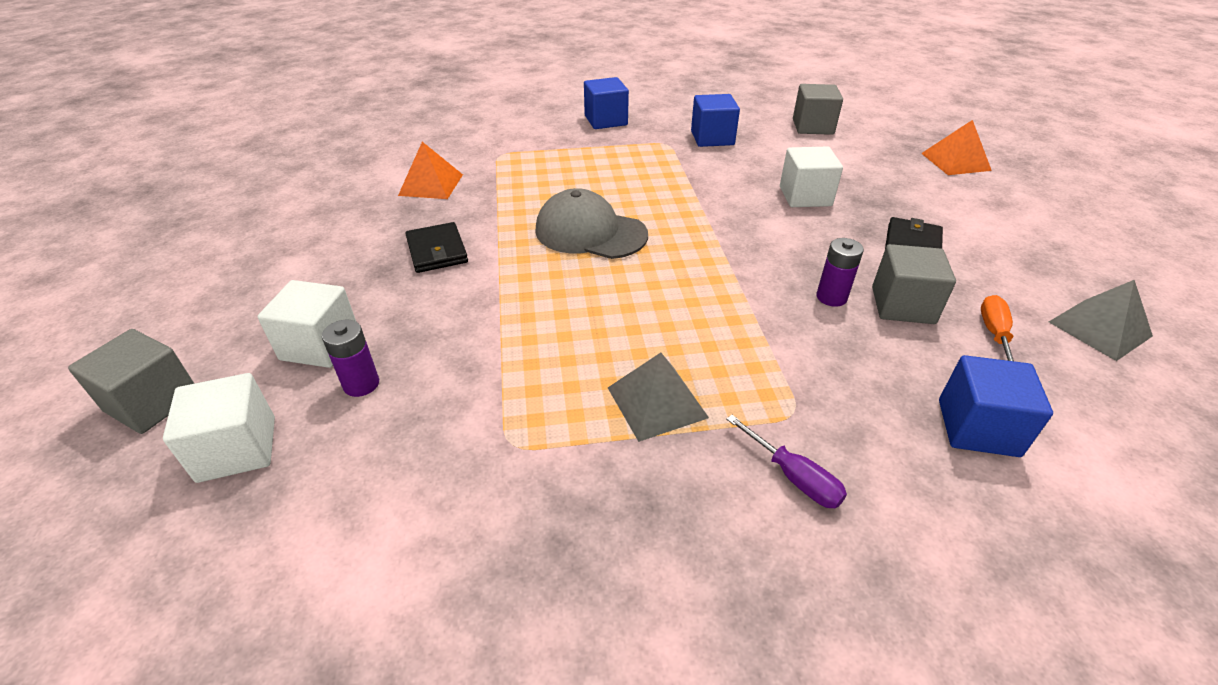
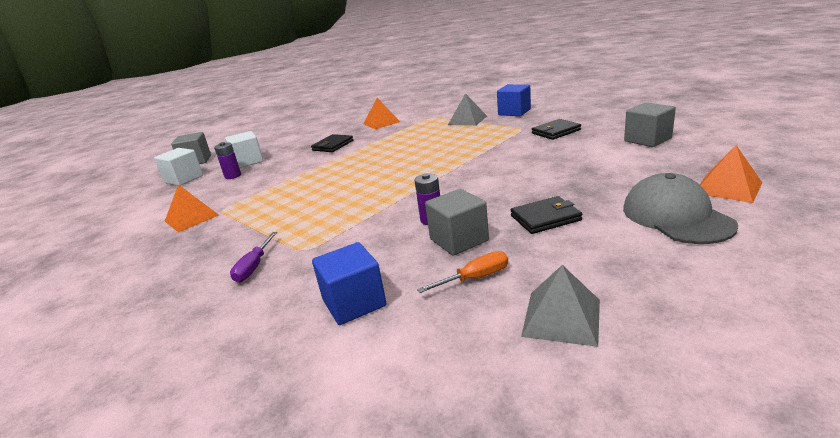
camera: 55 degrees right, 15 degrees down
(489, 493) = (191, 218): none -> orange pyramid
(590, 232) = (395, 156): grey cap -> grey cap (676, 216)
(657, 402) = (278, 220): grey pyramid -> grey pyramid (467, 120)
(712, 138) = (556, 132): blue cube -> black wallet
(805, 196) = (540, 173): white cube -> none

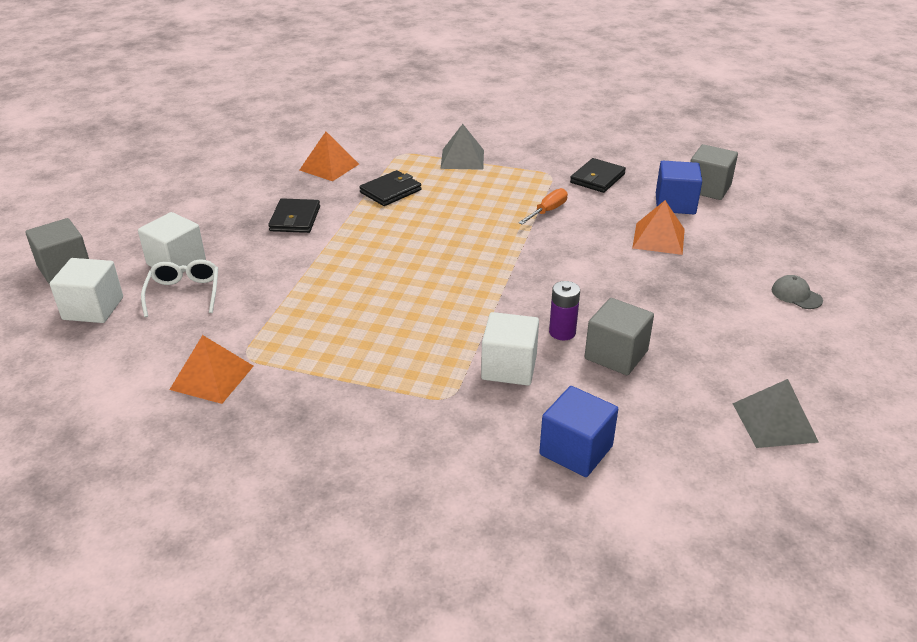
camera: 30 degrees left, 10 degrees up
(233, 176) = (184, 293): purple battery -> white glasses
(254, 267) = (407, 433): purple screwdriver -> none
(368, 237) = (509, 367): none -> white cube
(476, 278) = (671, 397): orange screwdriver -> orange screwdriver (548, 211)
(514, 112) = (516, 142): blue cube -> blue cube (675, 204)
(545, 218) = (681, 313): black wallet -> black wallet (390, 191)
(676, 216) = (796, 295): grey cap -> grey cap, size x0.46
(727, 187) = (818, 253): orange pyramid -> orange pyramid (658, 238)

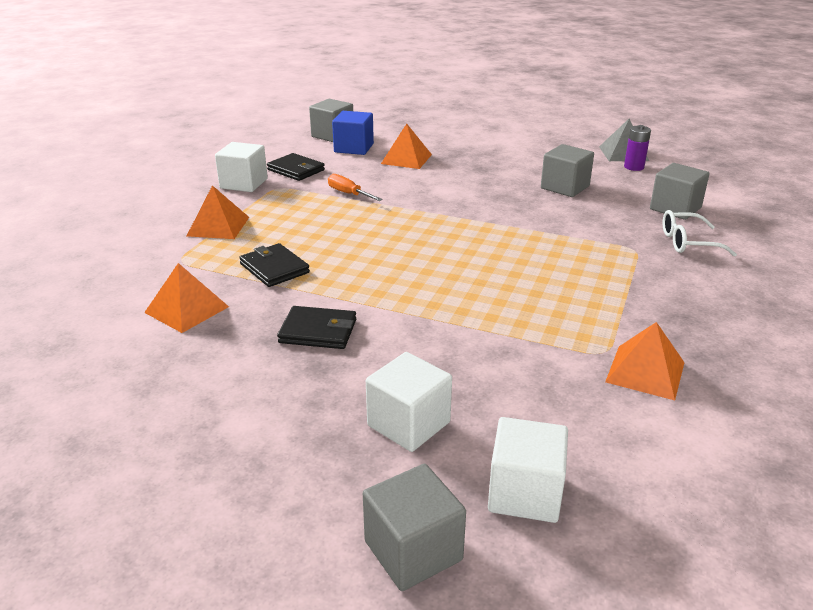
camera: 85 degrees left, 5 degrees down
(184, 293) = (485, 408): white glasses -> white glasses (687, 242)
(462, 159) = (218, 226): grey pyramid -> orange pyramid
(509, 367) = (589, 224): white cube -> white cube (244, 183)
(562, 332) = (539, 202): purple battery -> purple battery (634, 167)
(576, 450) = (675, 208): blue cube -> grey cube
(796, 295) = (487, 130): grey cap -> none

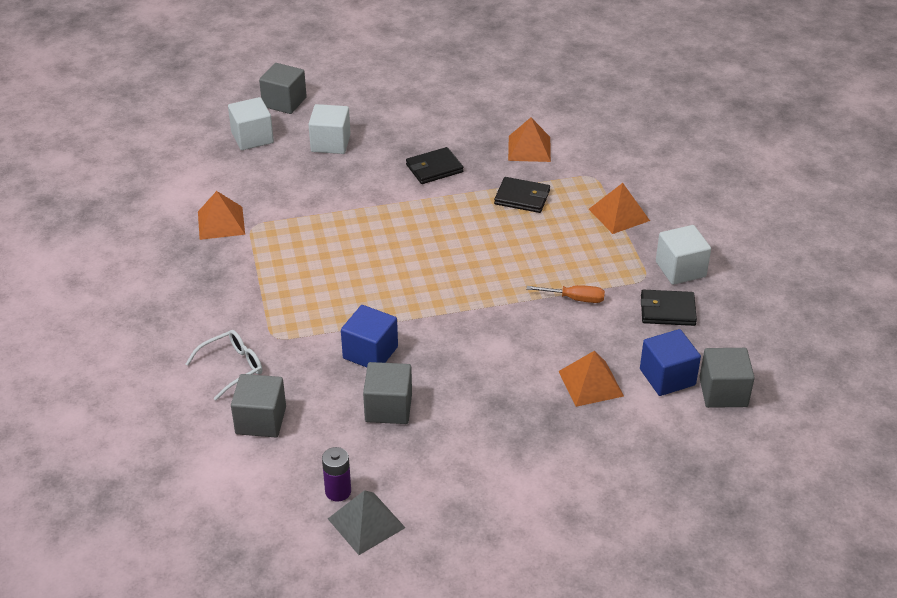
camera: 145 degrees right, 10 degrees up
(552, 215) = (370, 352): none -> blue cube

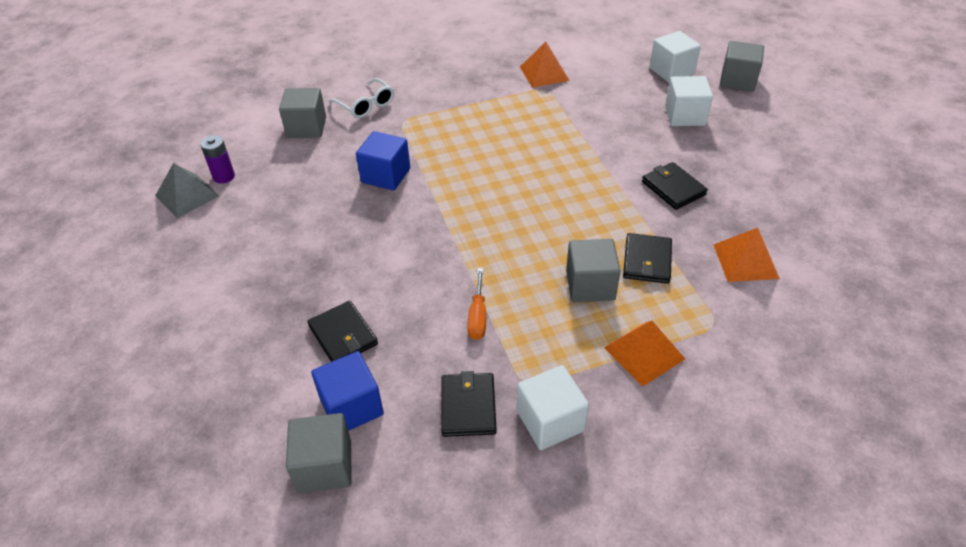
camera: 85 degrees right, 5 degrees up
(388, 408) = (316, 194): grey cube -> grey cube (590, 285)
(590, 383) = (343, 335): orange pyramid -> black wallet

